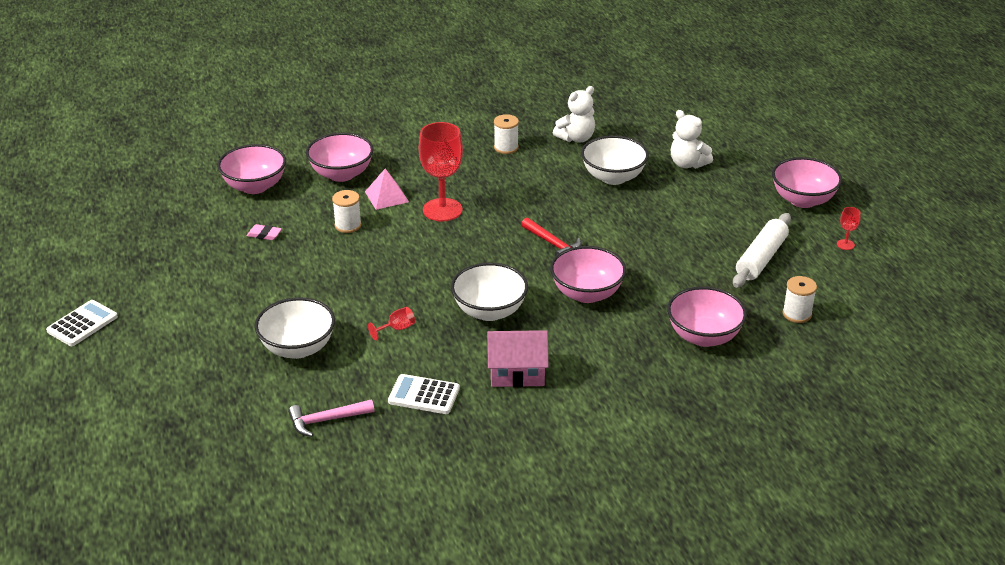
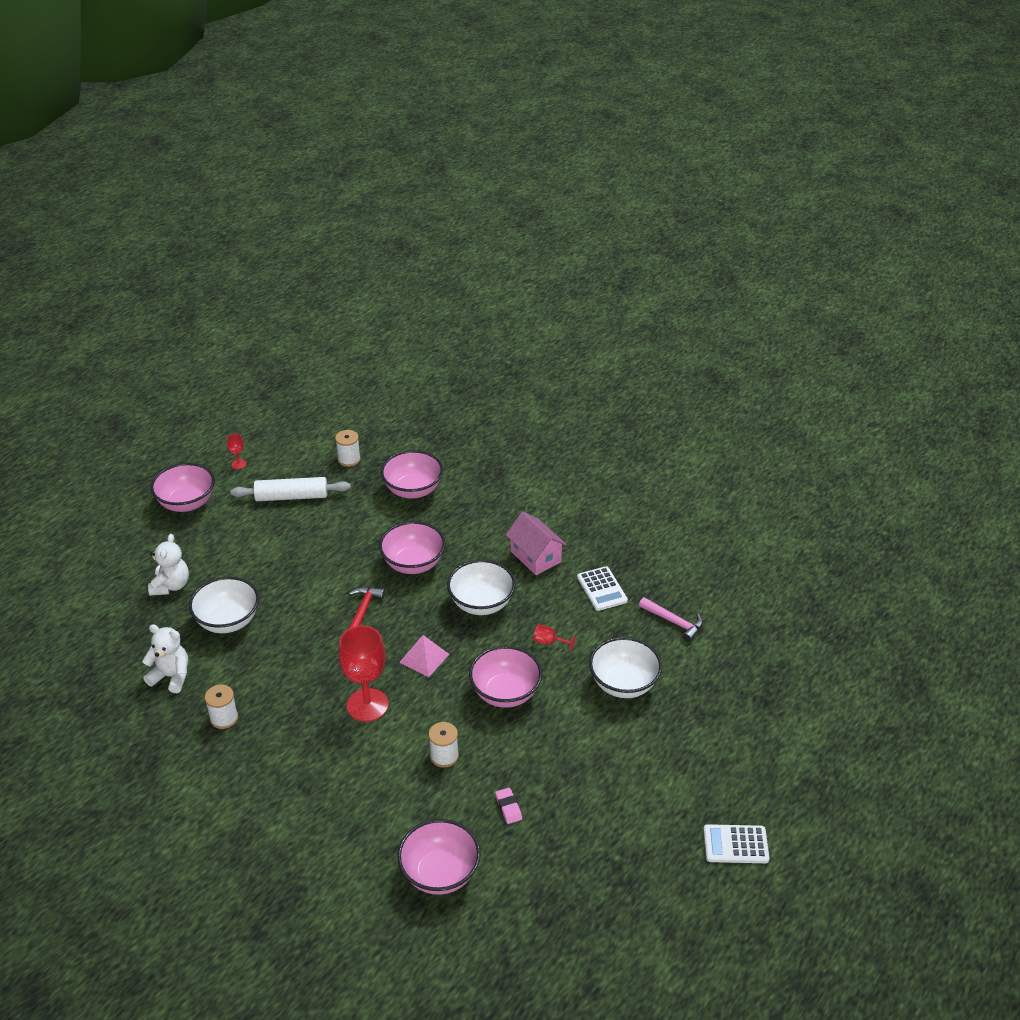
camera: 125 degrees left, 5 degrees up
(341, 174) = (364, 816): pink bowl -> pink bowl (505, 693)
(387, 196) = (376, 757): pink pyramid -> pink pyramid (424, 658)

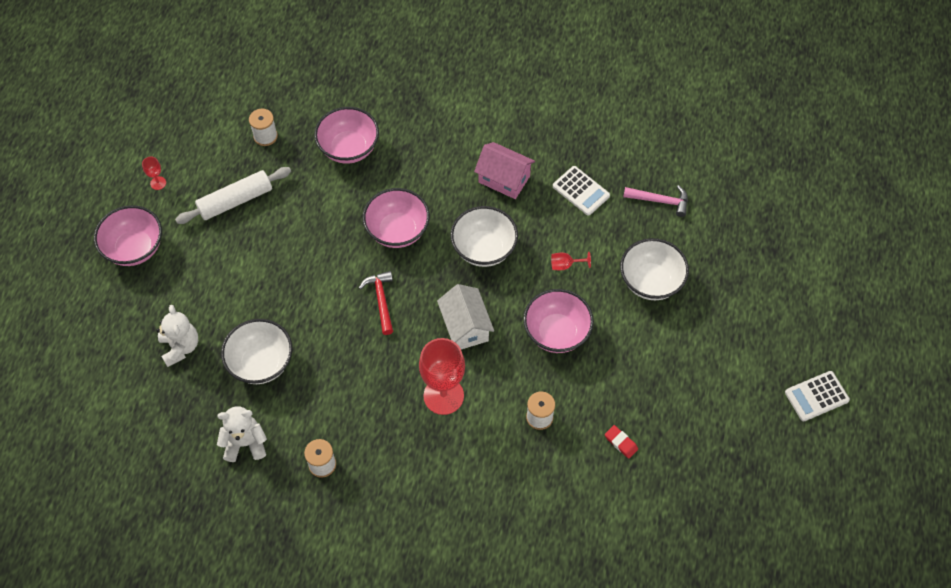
camera: 25 degrees left, 20 degrees up
(424, 658) = (465, 326): pink pyramid -> white house
(440, 873) = (599, 529): pink bowl -> none
(508, 807) = (621, 443): pink eraser -> red eraser

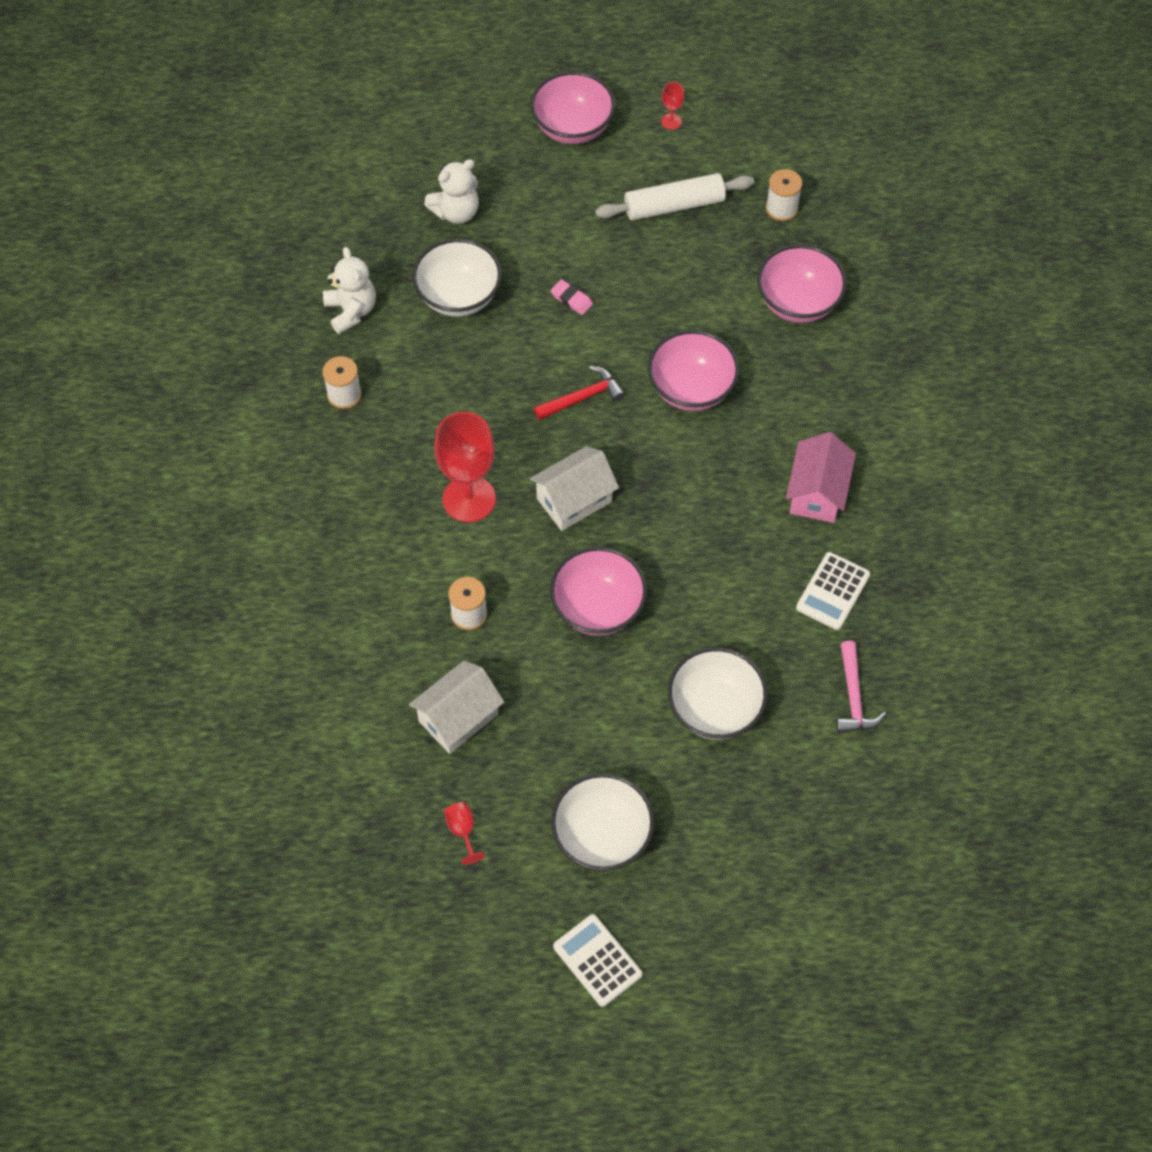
camera: 75 degrees right, 0 degrees up
(235, 201) = (674, 206): white rolling pin -> white rolling pin turned 60 degrees counterclockwise
(293, 287) = (571, 299): none -> pink eraser
(484, 249) = (697, 494): white bowl -> white bowl (602, 836)
(565, 265) = (705, 597): red goblet -> red goblet (462, 831)
(621, 443) = (458, 718): red eraser -> white house

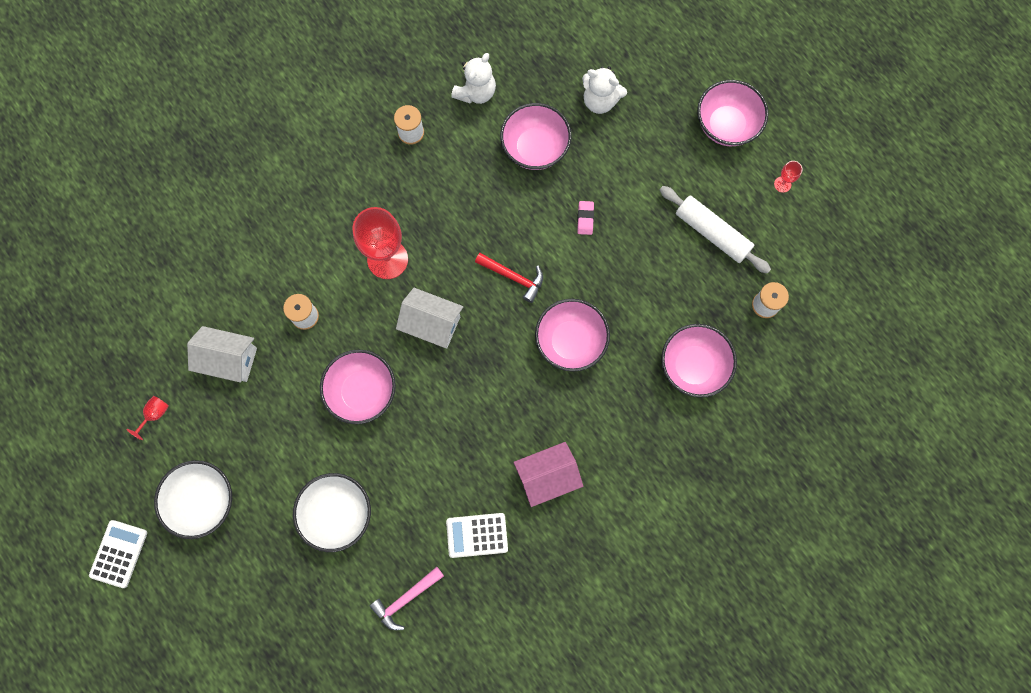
camera: 55 degrees right, 15 degrees up
(458, 297) = (535, 148): white bowl -> pink bowl

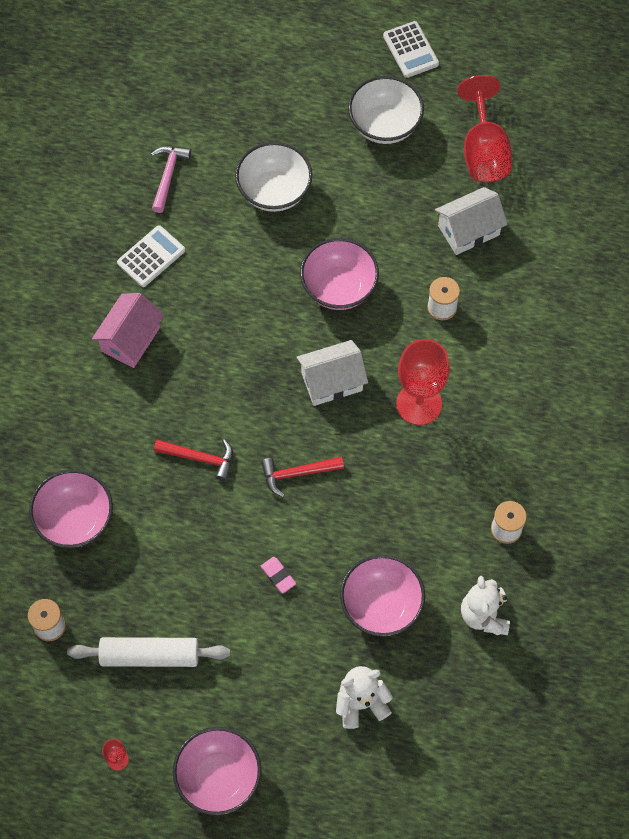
camera: 140 degrees right, 10 degrees down
(155, 414) = (483, 151): red goblet -> red goblet, size x2.34
(570, 341) = (200, 458): pink bowl -> red hammer

